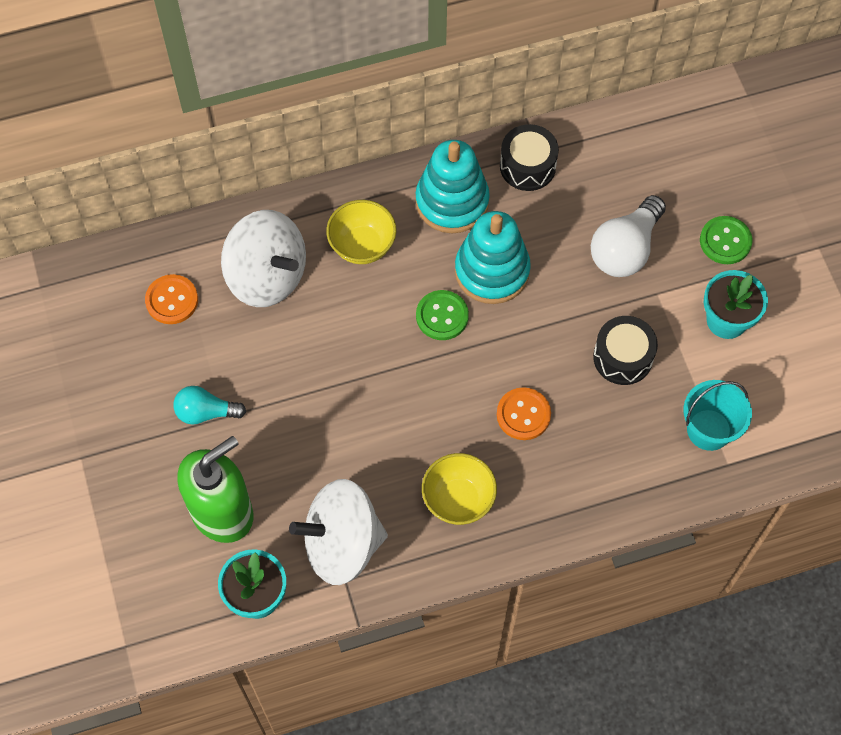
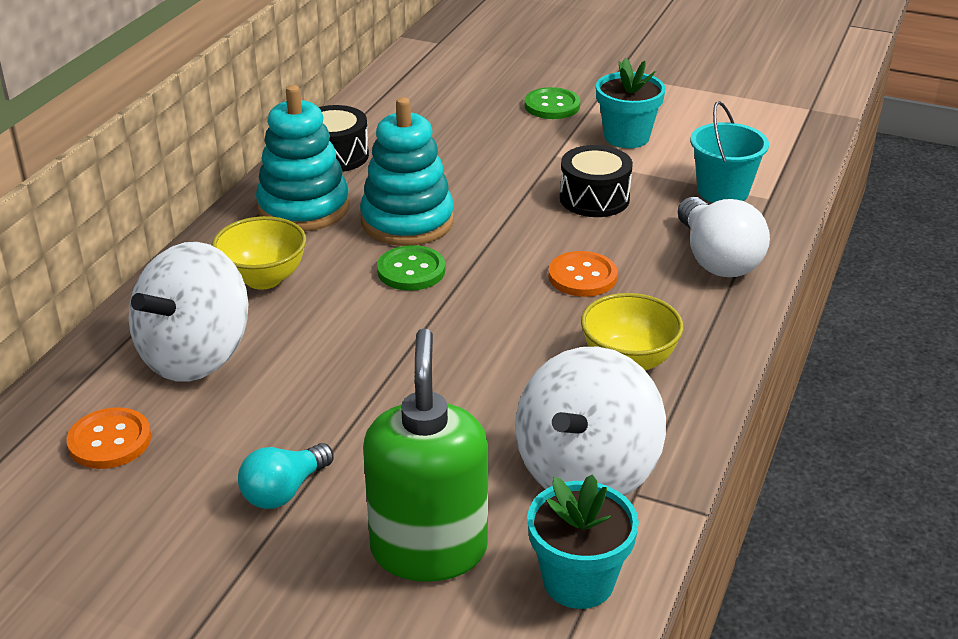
camera: 50 degrees left, 30 degrees down
(267, 276) = (195, 355): white spinning top -> white spinning top turned 135 degrees clockwise
(625, 249) = (490, 149): white light bulb -> white light bulb (716, 259)

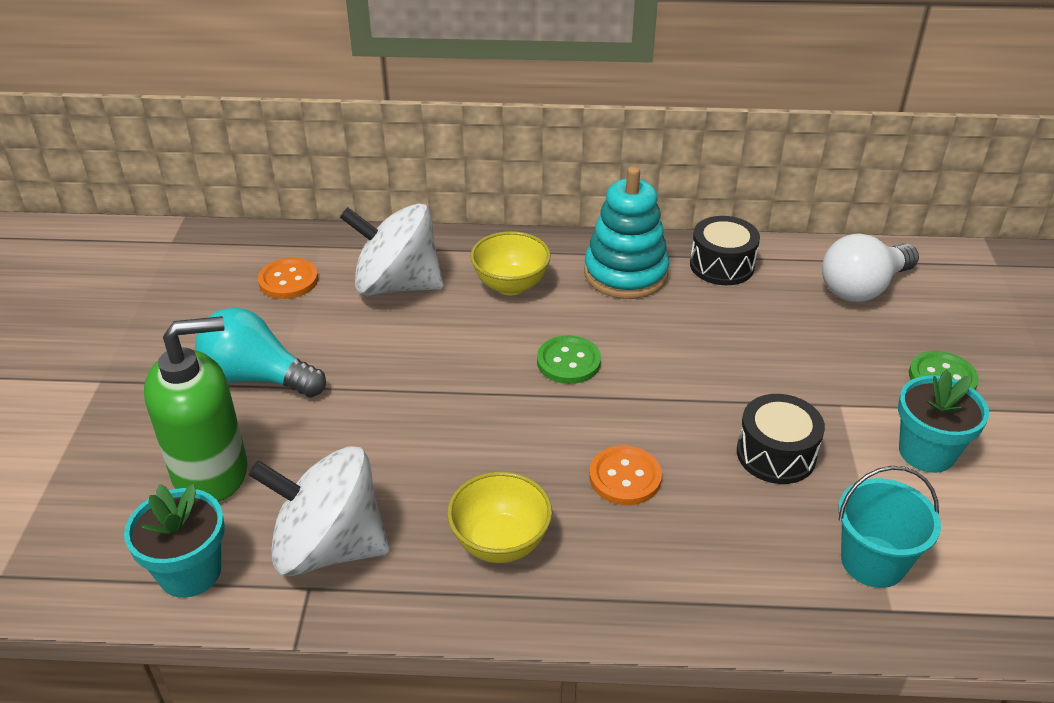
camera: 70 degrees right, 5 degrees up
(284, 491) = (258, 377): turquoise light bulb -> turquoise light bulb, size x1.59
(407, 221) = (644, 338): turquoise stacking toy -> none
(716, 259) = (723, 581): white light bulb -> white light bulb (862, 288)

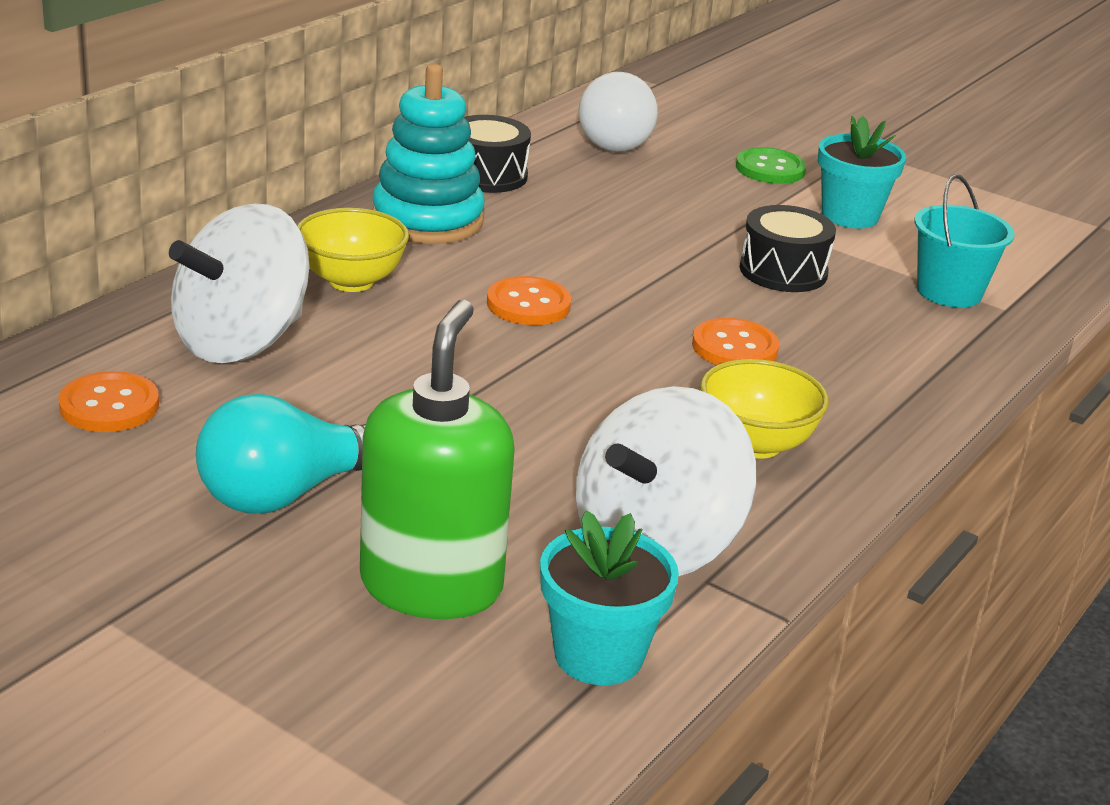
camera: 60 degrees left, 10 degrees down
(568, 362) = (528, 304): green button -> orange button

